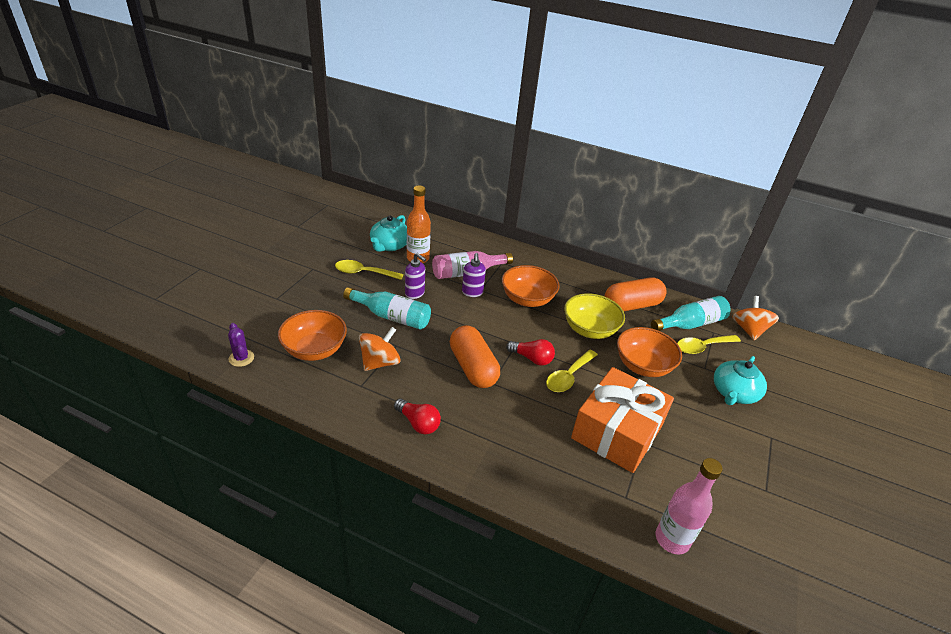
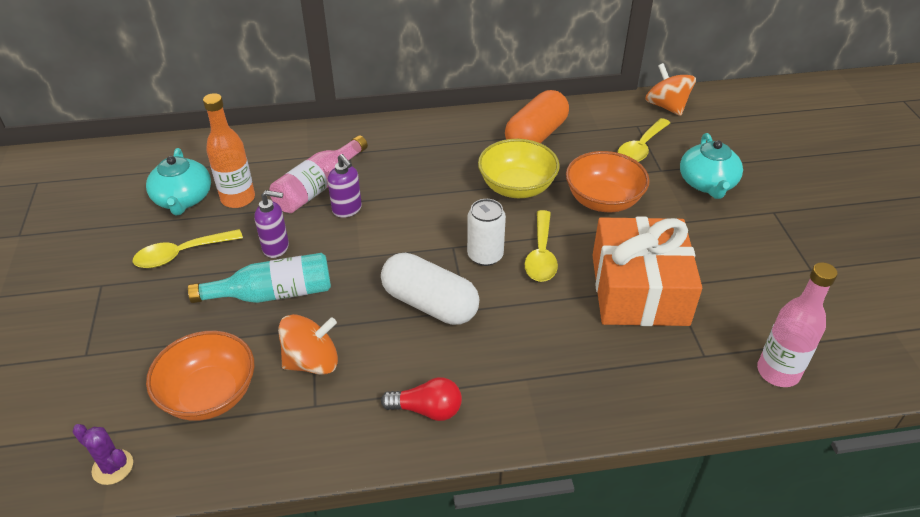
camera: 30 degrees left, 5 degrees up
(380, 362) = (312, 362): orange spinning top -> orange spinning top turned 60 degrees clockwise
(473, 367) = (430, 304): orange capsule -> white capsule
(527, 299) = (419, 185): orange bowl -> none
(532, 358) = (485, 255): red light bulb -> white can
(690, 324) = (609, 128): turquoise bottle -> none

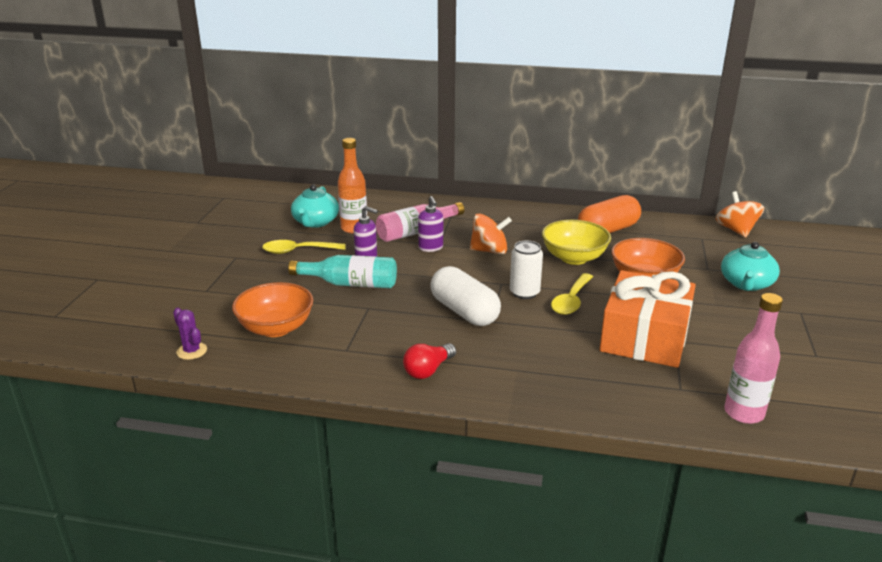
camera: 20 degrees right, 15 degrees down
(312, 362) = (357, 326): orange spinning top -> orange spinning top (489, 251)
(427, 409) = (428, 370): red light bulb -> red light bulb turned 105 degrees clockwise
(641, 148) = (697, 252): yellow spoon -> none

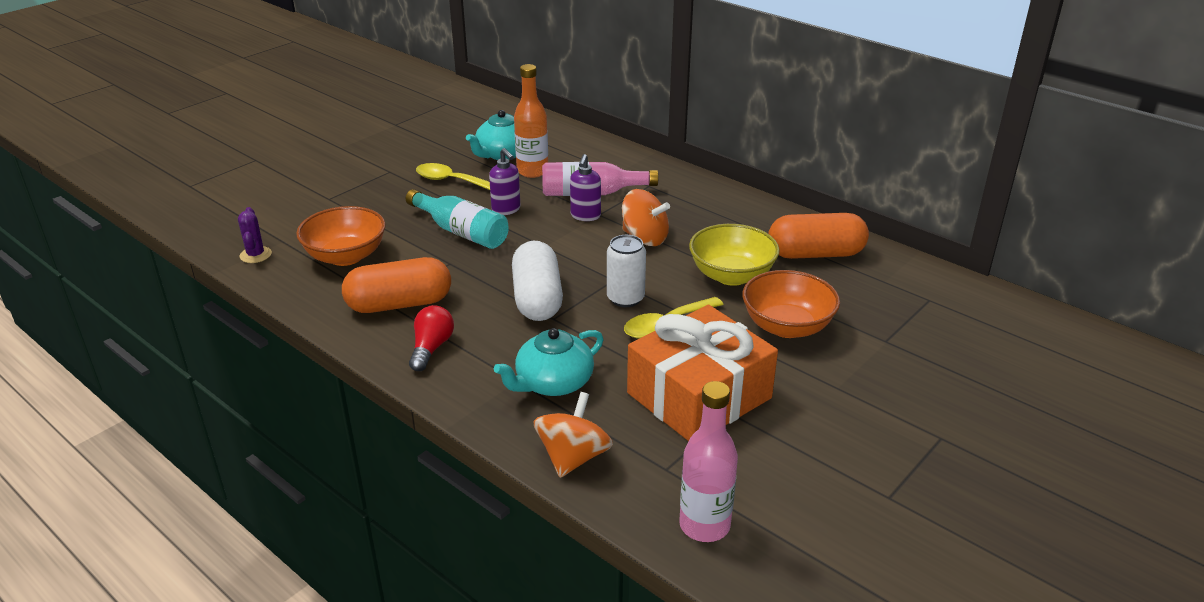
camera: 30 degrees right, 5 degrees up
(364, 348) = (399, 304): none -> orange capsule
(428, 370) = (431, 348): red light bulb -> red light bulb turned 120 degrees clockwise
(736, 230) = (992, 303): orange spinning top -> orange spinning top (573, 457)
(746, 284) = (913, 376): turquoise teapot -> turquoise teapot (553, 383)

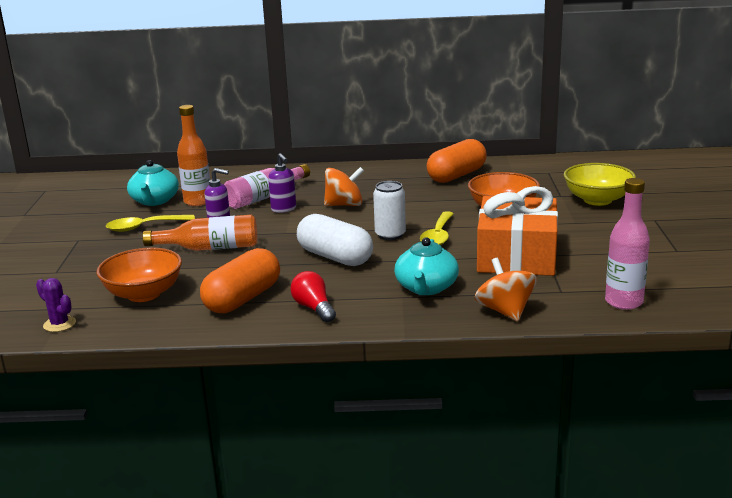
camera: 40 degrees left, 10 degrees down
(461, 232) = (210, 248): turquoise bottle -> orange bottle
(731, 275) = (430, 201): yellow bowl -> yellow bowl (597, 200)

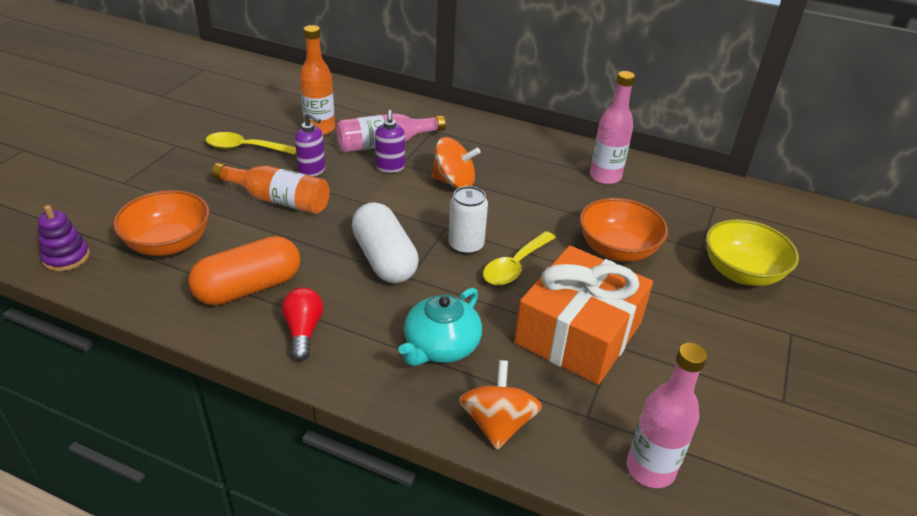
camera: 20 degrees right, 15 degrees up
(59, 324) = (66, 257): purple cactus -> purple stacking toy
(154, 201) = (283, 114): turquoise teapot -> none
(457, 176) = (605, 177): orange capsule -> pink bottle

